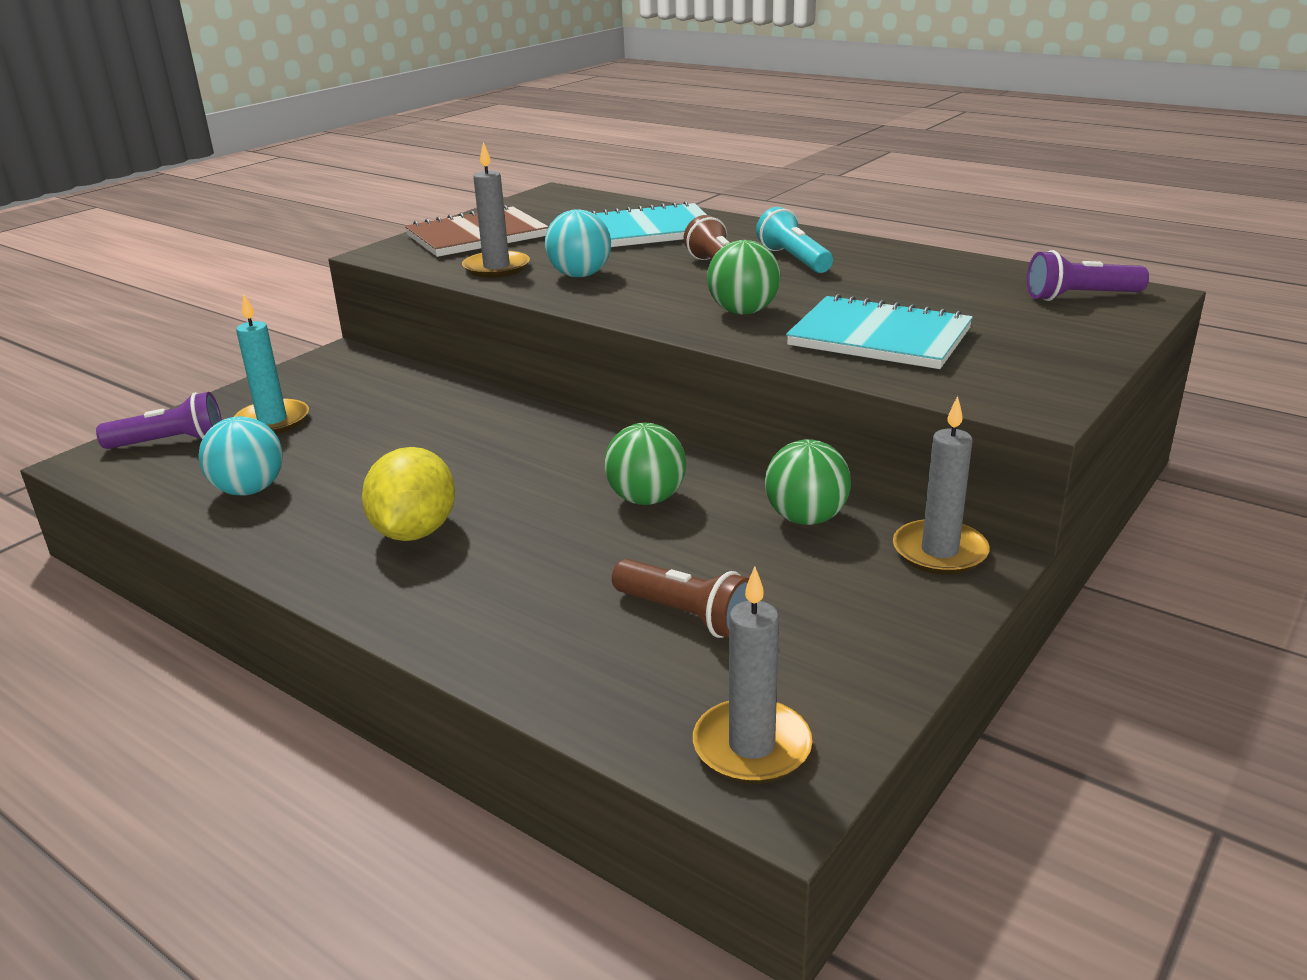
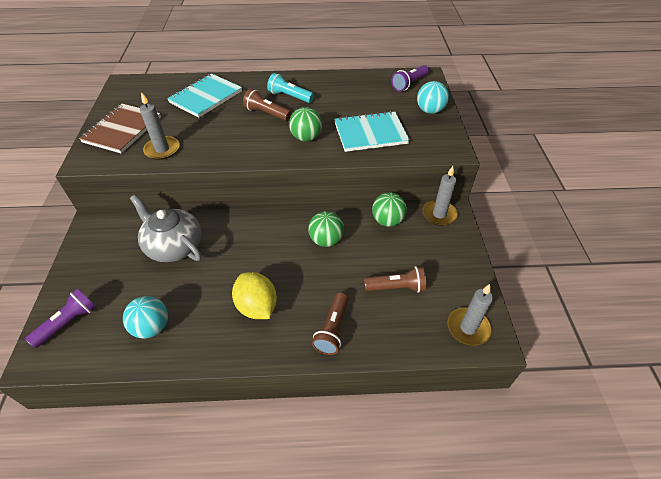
camera: 40 degrees left, 20 degrees up
(272, 421) = (109, 281): turquoise candle -> none
(404, 416) = (174, 245): none -> grey teapot
(488, 615) = (332, 329): none -> brown flashlight
(580, 275) = (210, 140): turquoise ball -> turquoise ball (430, 111)

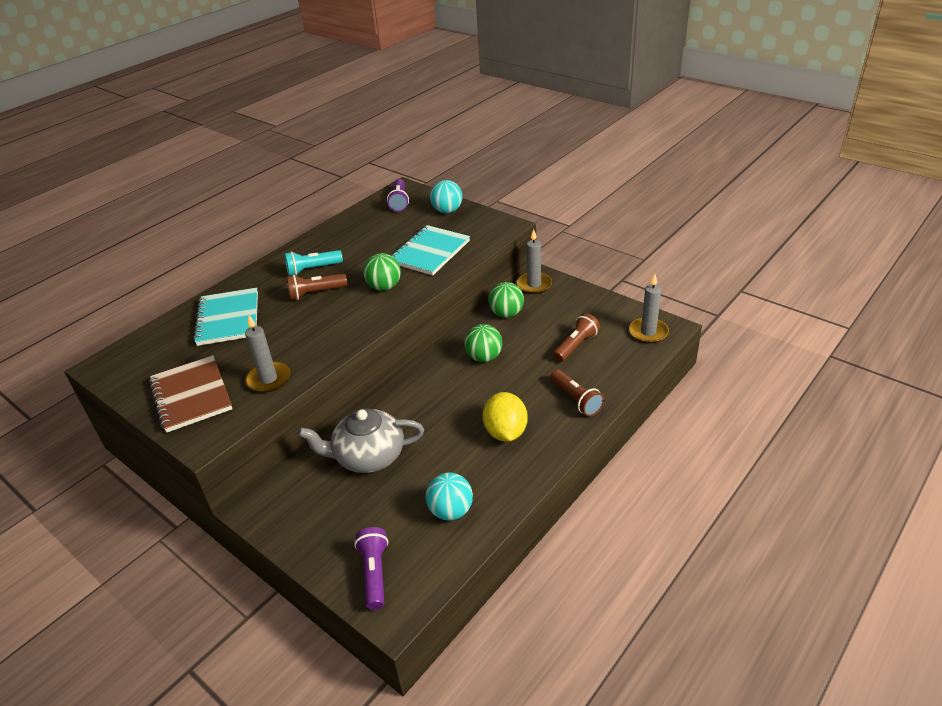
camera: 45 degrees left, 10 degrees down
(257, 306) = (505, 432): yellow lemon -> yellow lemon turned 75 degrees clockwise

